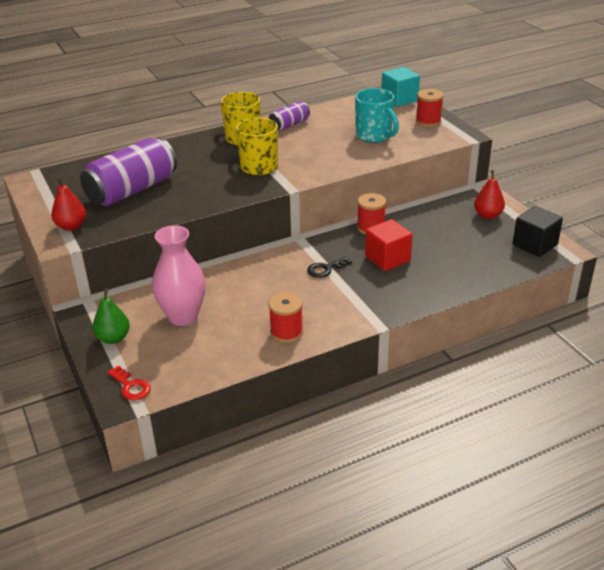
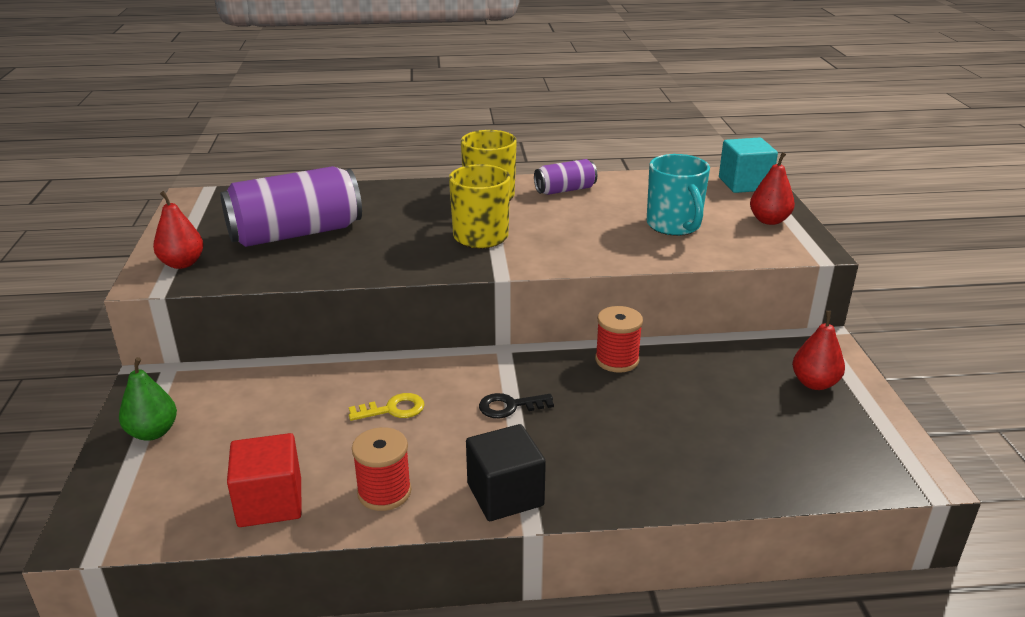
camera: 20 degrees right, 5 degrees down
(131, 386) = (113, 513): red key -> none
(183, 316) = (264, 426): pink vase -> none
(256, 288) = (393, 409): none -> yellow key
(387, 258) = (613, 414): red cube -> red cube (270, 502)
(428, 121) = (769, 220): red spool -> red pear
(534, 245) = (872, 452): black cube -> black cube (505, 494)

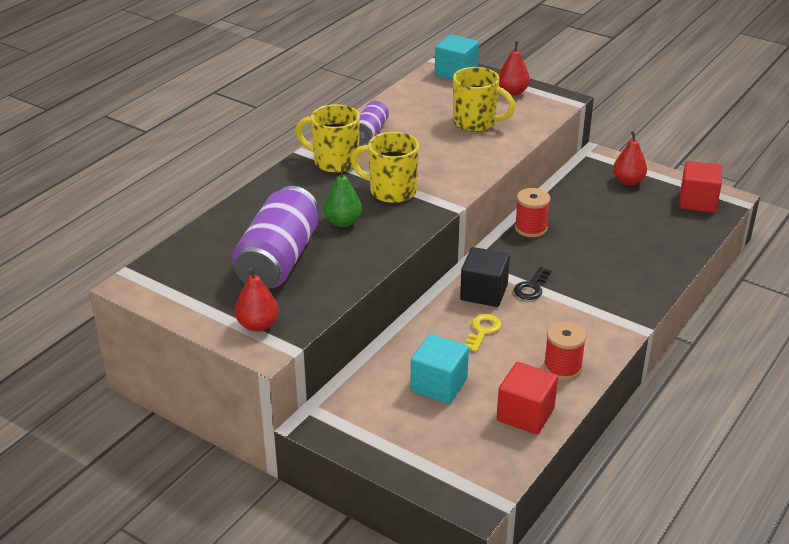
camera: 50 degrees left, 5 degrees up
(153, 432) = (390, 440): green pear -> green pear (343, 222)
(270, 422) = (439, 385): none -> turquoise cube
(505, 494) = (610, 326): black cube -> black cube (484, 292)
(674, 226) = (476, 123): turquoise mug -> yellow mug
(867, 453) = (697, 201): none -> red cube

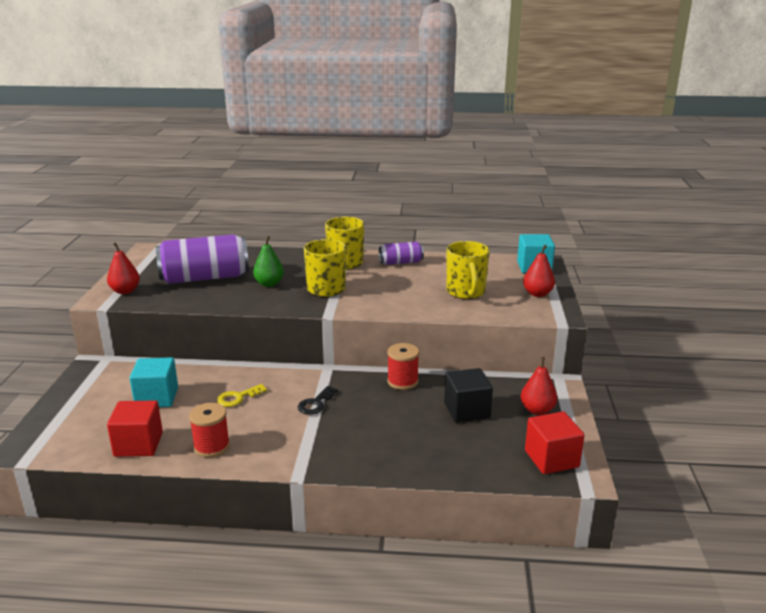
camera: 60 degrees right, 10 degrees down
(483, 331) = (238, 397): yellow key -> yellow key turned 150 degrees clockwise
(484, 292) = (290, 385): black cube -> black cube (466, 410)
(531, 287) = (315, 403): black key -> black key turned 60 degrees counterclockwise

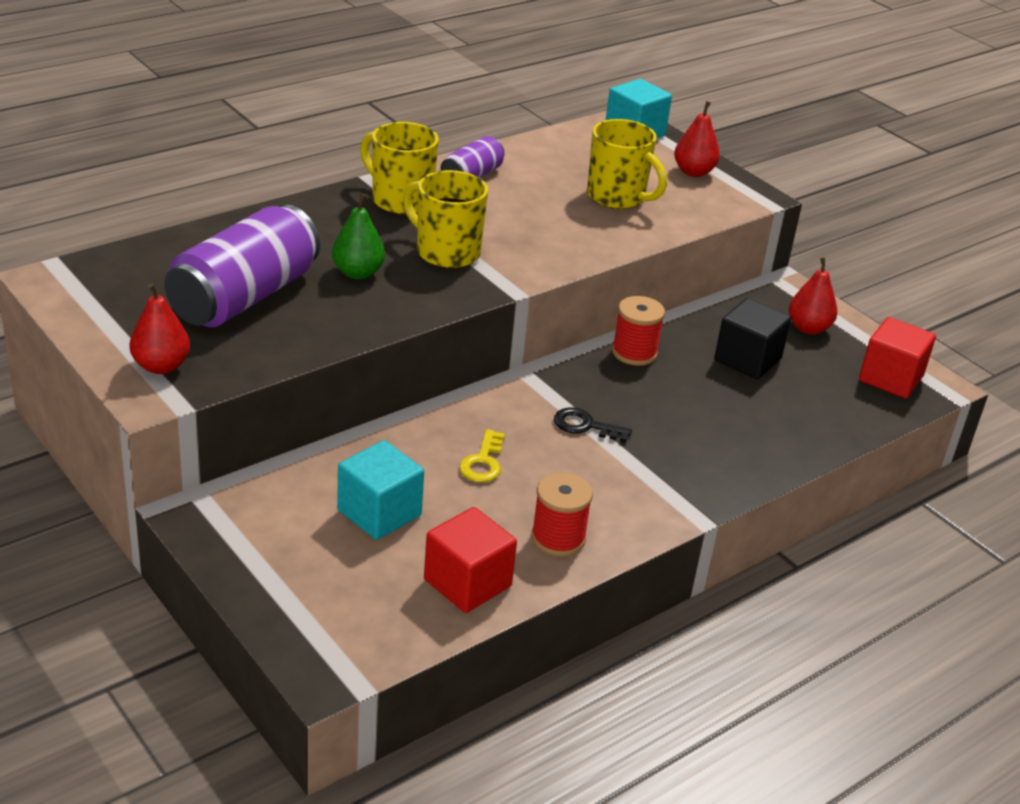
camera: 45 degrees left, 10 degrees up
(315, 403) = (585, 426): black key -> black key turned 120 degrees clockwise

